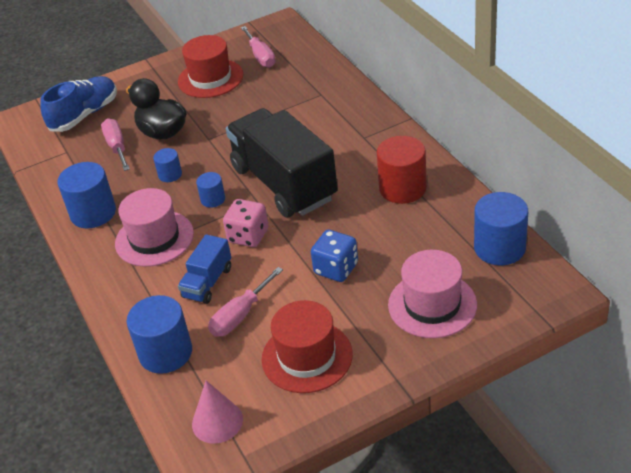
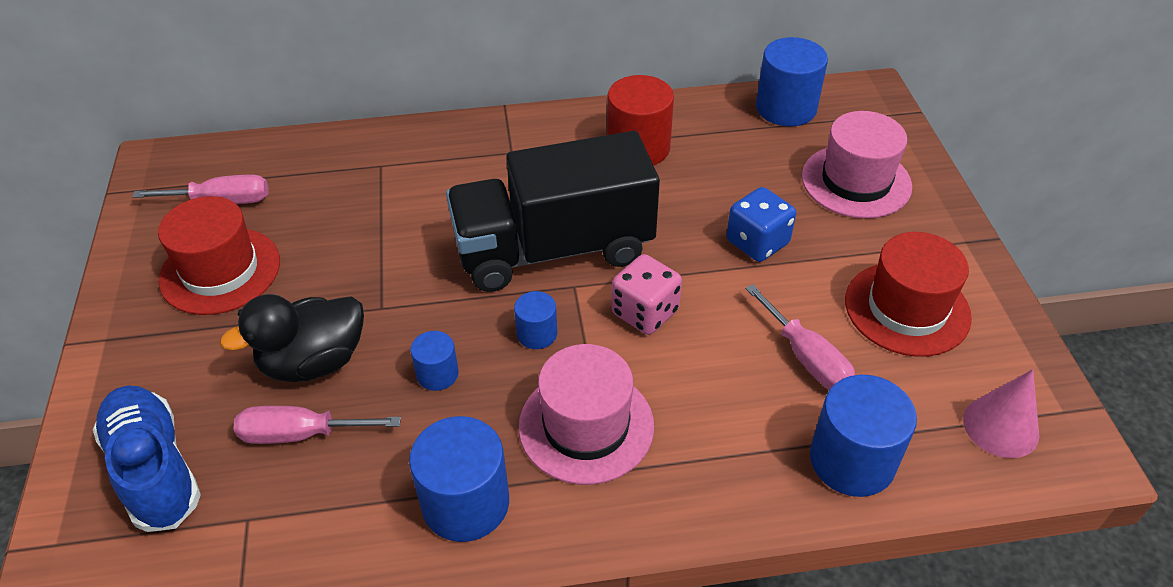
camera: 75 degrees left, 5 degrees up
(207, 282) = (722, 379): blue truck -> none

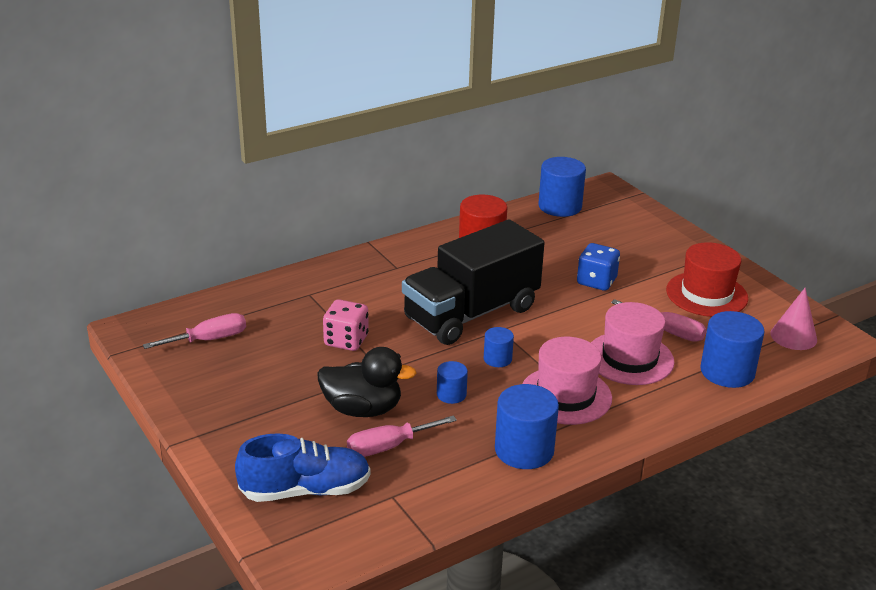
camera: 25 degrees left, 15 degrees down
(154, 469) = (305, 490): blue shoe -> blue shoe turned 135 degrees clockwise
(220, 270) = (247, 378): red hat -> none
(313, 362) = (362, 409): black duck -> black duck turned 120 degrees counterclockwise
(645, 312) = (556, 332): pink dice -> pink dice (346, 341)
(856, 181) = (632, 237): pink hat -> pink hat (629, 358)

